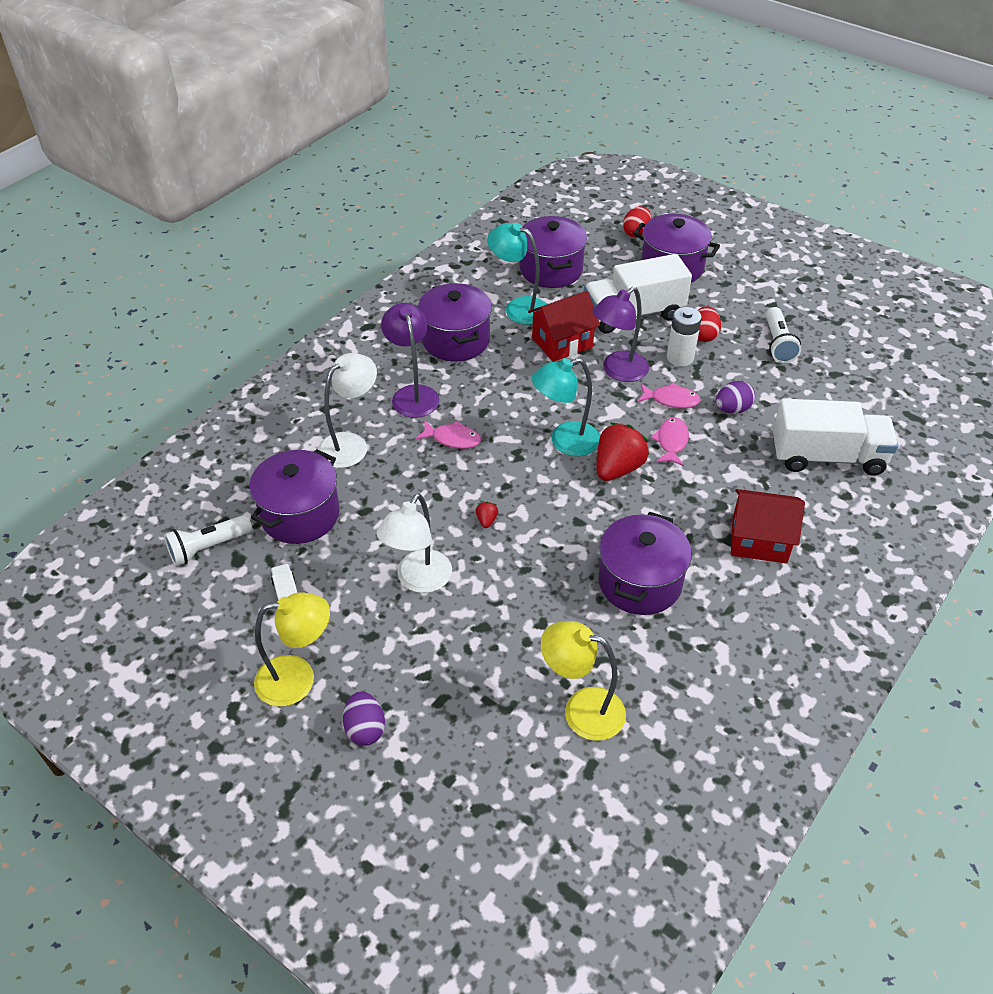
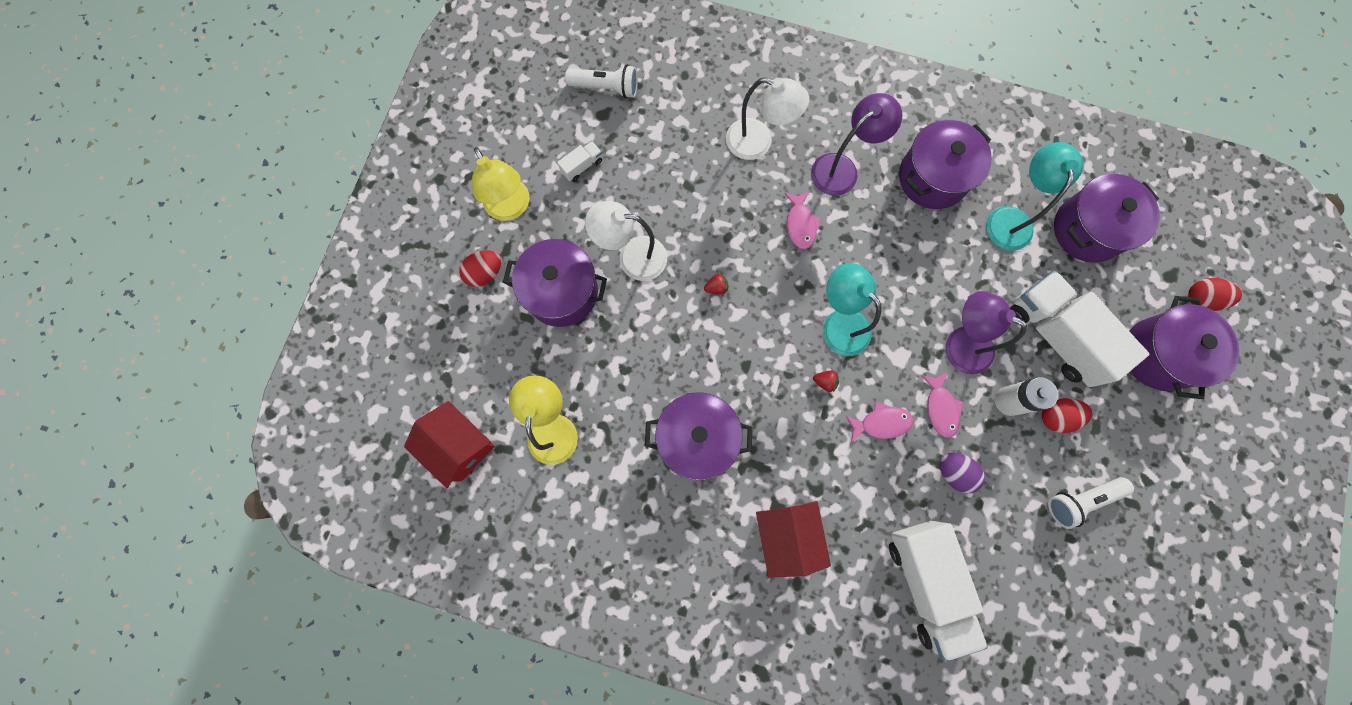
camera: 70 degrees right, 30 degrees up
(208, 547) = (606, 87): white flashlight -> white flashlight turned 150 degrees clockwise
(300, 514) = (665, 138): purple pot -> purple pot (562, 292)
(365, 729) = (485, 273): purple egg -> red egg
(562, 343) = (976, 277): red house -> red house (460, 446)
(618, 468) = (825, 382): red strawberry -> red strawberry, size x0.42

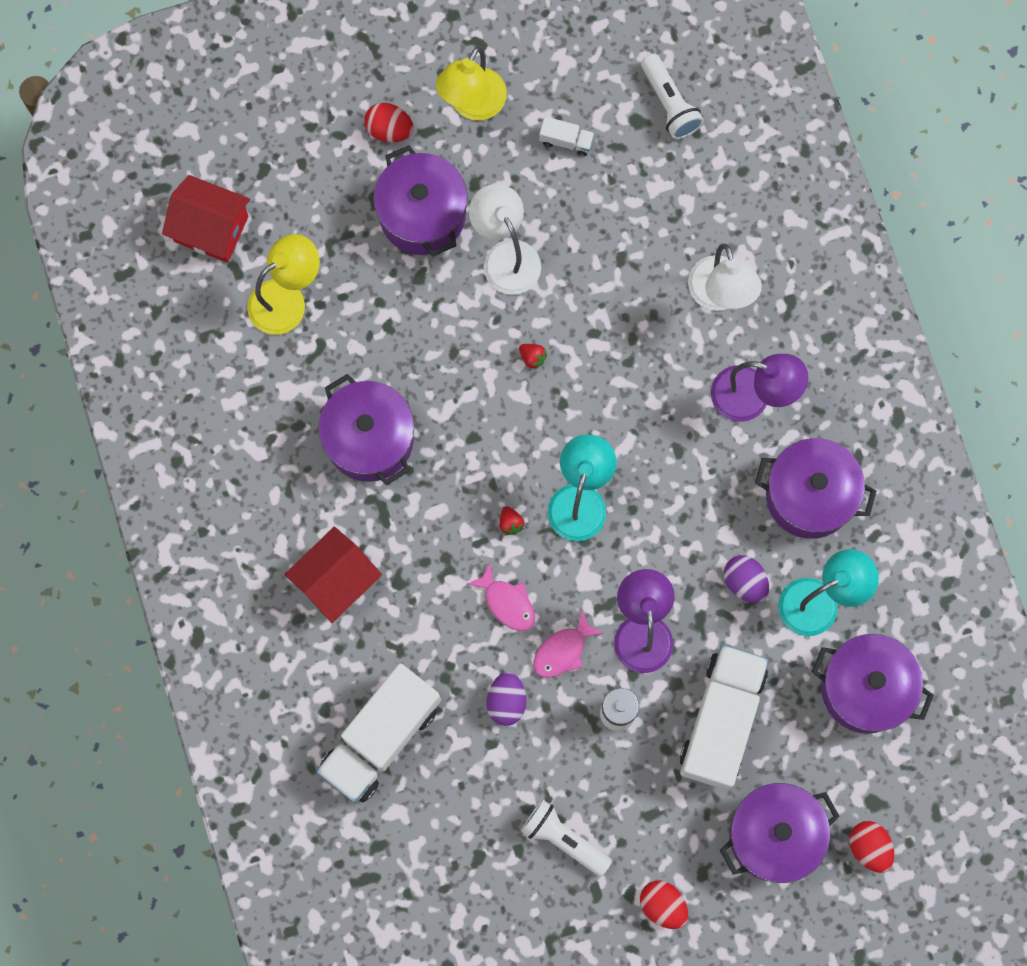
camera: 55 degrees right, 0 degrees up
(460, 446) = (211, 228): red house -> red house turned 75 degrees counterclockwise
(800, 224) = (659, 395): pink fish -> none
(966, 256) = (744, 582): none -> purple egg
(1056, 416) = (633, 768): red egg -> red egg (662, 905)

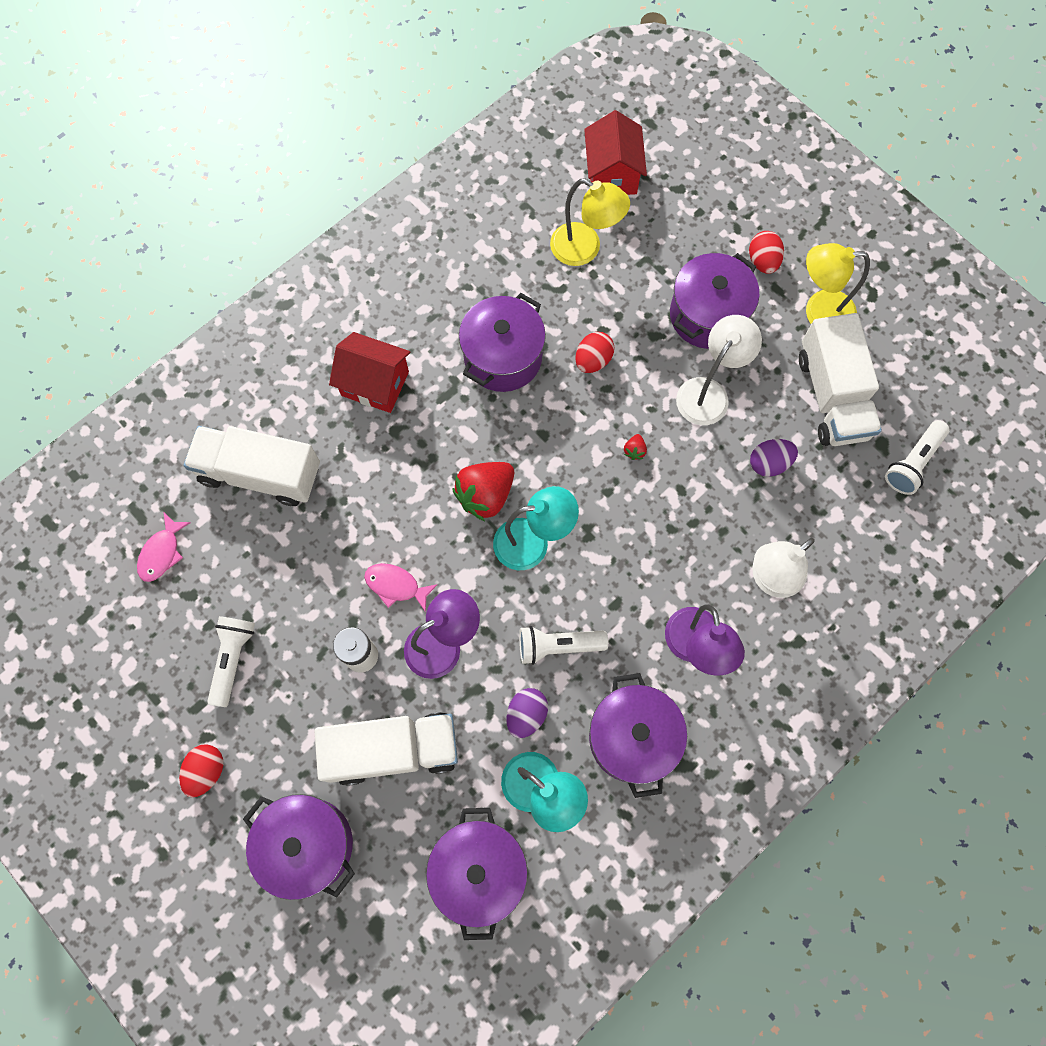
camera: 65 degrees right, 5 degrees down
(506, 701) = (332, 559): purple egg -> purple egg (769, 463)
(507, 602) = (417, 522): pink fish -> pink fish (162, 553)
(510, 523) = (485, 495): red strawberry -> red strawberry, size x2.37
(566, 141) = (832, 395): white truck -> white truck, size x2.45
(693, 523) = (558, 646): none -> white flashlight
(869, 847) = (332, 941): red egg -> red egg (593, 360)

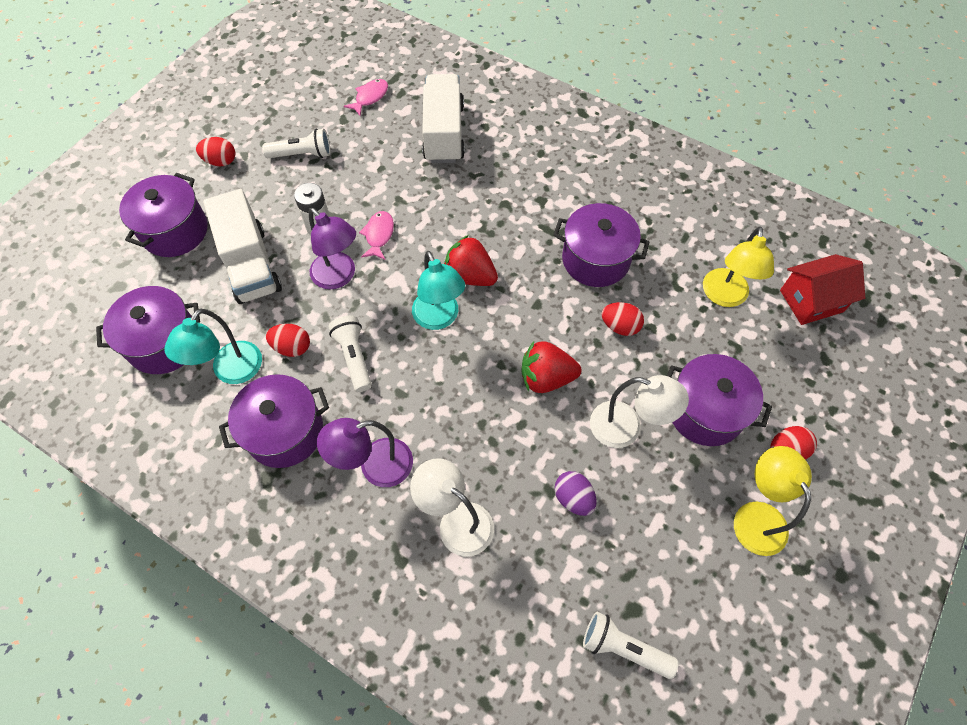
camera: 75 degrees right, 10 degrees down
(162, 553) = (370, 97): pink fish -> pink fish turned 120 degrees clockwise
(375, 383) = (539, 181): red house -> none
(526, 714) = (292, 347): purple egg -> red egg
(634, 450) = (546, 378): red strawberry -> red strawberry, size x2.37
(832, 395) = (667, 547): white truck -> none

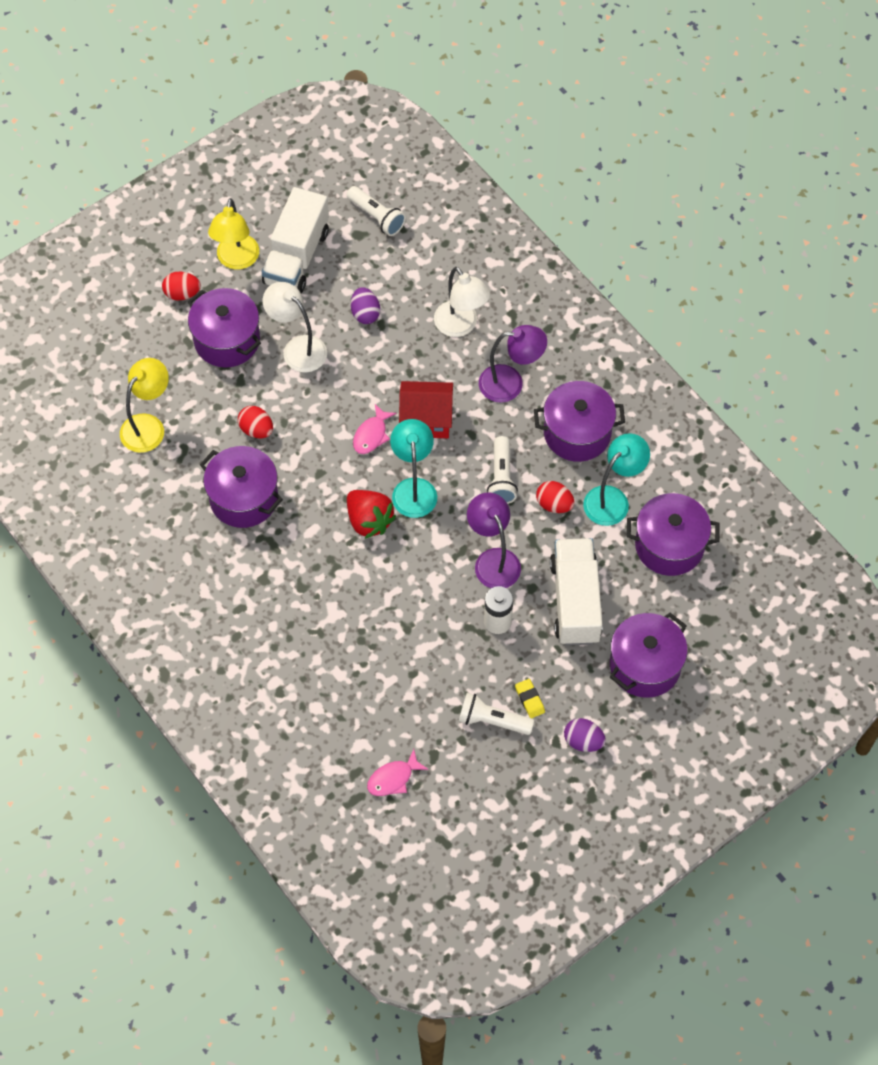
camera: 160 degrees left, 0 degrees up
(221, 161) = (583, 741): red egg -> purple egg
(274, 177) = (529, 699): none -> yellow eraser
(379, 235) = (441, 593): pink fish -> pink fish (371, 435)
(444, 133) = (329, 697): white truck -> white truck (296, 257)
(546, 378) = (342, 407): red strawberry -> none
(811, 301) = (74, 397): red house -> red house (426, 419)

